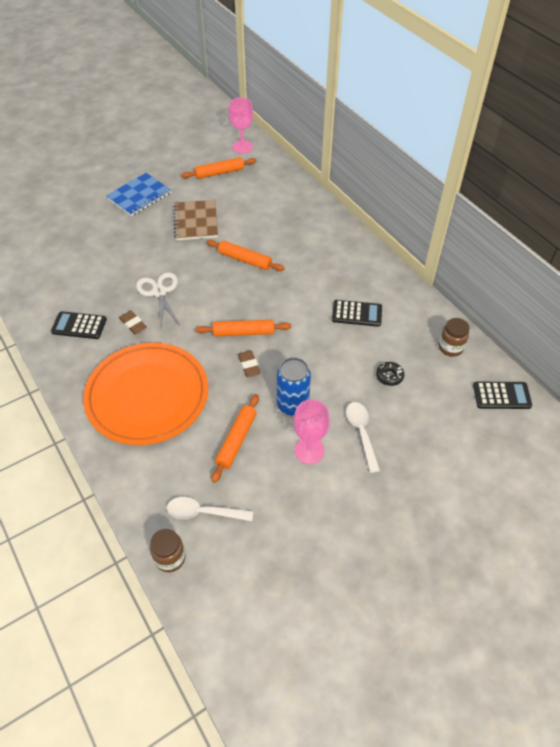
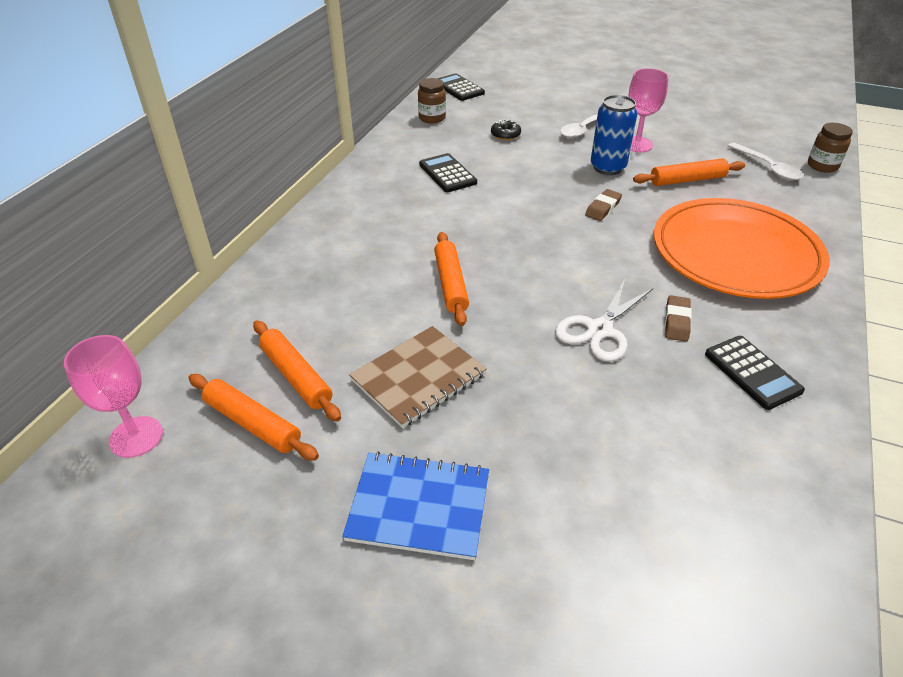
camera: 125 degrees left, 10 degrees down
(243, 332) = (567, 230): orange rolling pin -> orange rolling pin (296, 376)

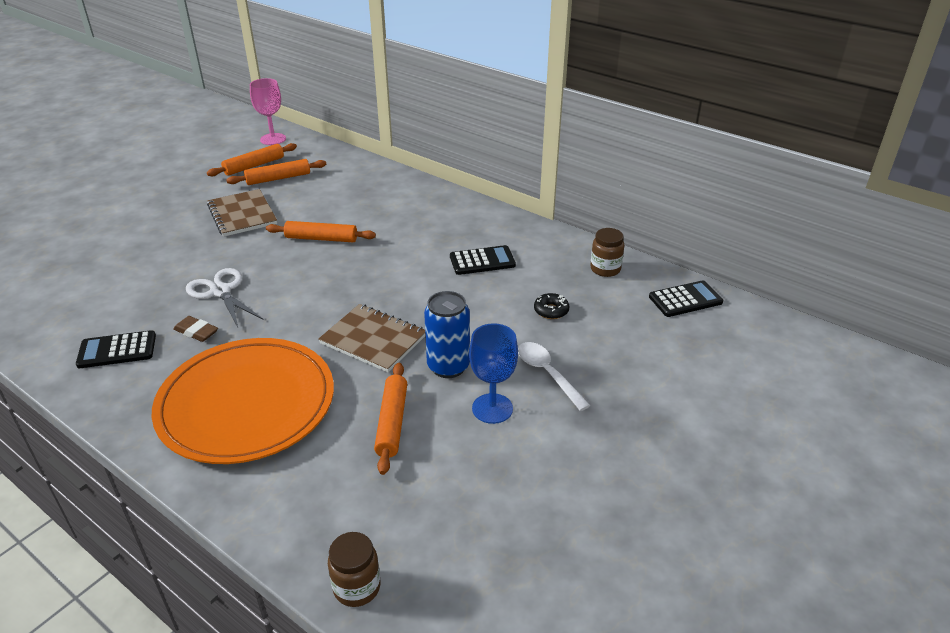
camera: 105 degrees right, 5 degrees down
(419, 507) = (156, 204): blue notebook -> none
(602, 208) = (373, 339): brown eraser -> brown notebook
(637, 144) = (492, 408): pink goblet -> blue goblet
(767, 167) = (383, 516): white spoon -> none

